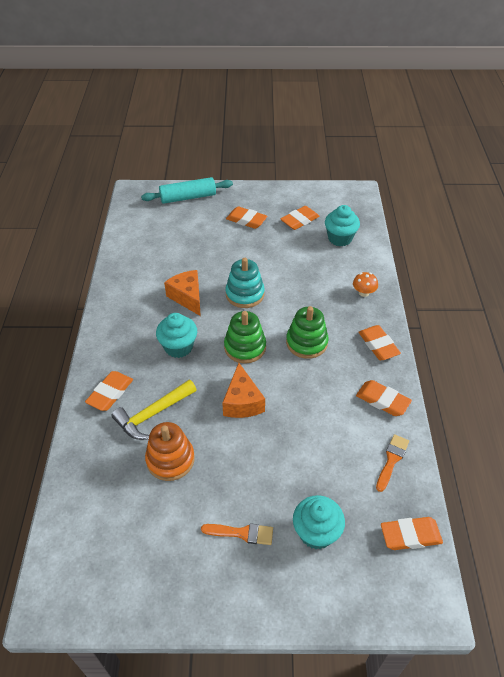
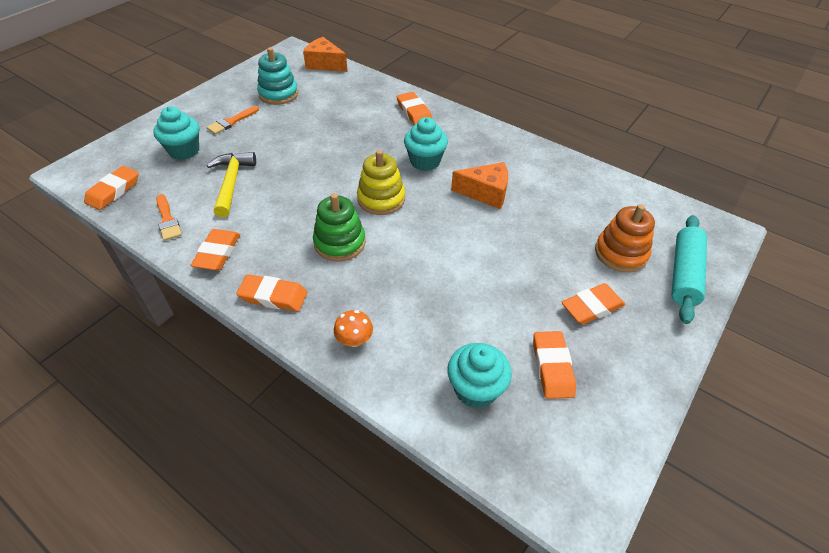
camera: 125 degrees right, 0 degrees up
(153, 414) = (370, 123): yellow hammer -> yellow hammer (231, 183)
(170, 459) = (322, 116): orange stacking toy -> orange stacking toy (620, 253)
(242, 402) = (326, 169): orange cheese -> orange cheese (325, 64)
(245, 294) = (452, 234): turquoise stacking toy -> turquoise stacking toy (278, 94)
(245, 347) = (381, 199): green stacking toy -> yellow stacking toy
(382, 400) = (217, 253): orange eraser -> orange eraser turned 60 degrees counterclockwise

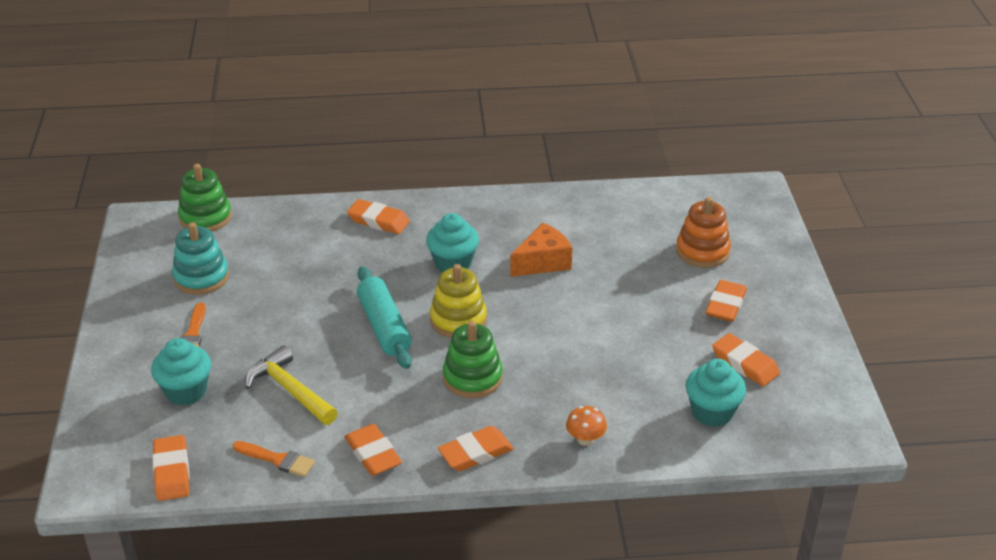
camera: 40 degrees left, 10 degrees down
(325, 64) = (205, 217): orange cheese -> green stacking toy
(684, 274) = (762, 241): turquoise rolling pin -> turquoise rolling pin (384, 326)

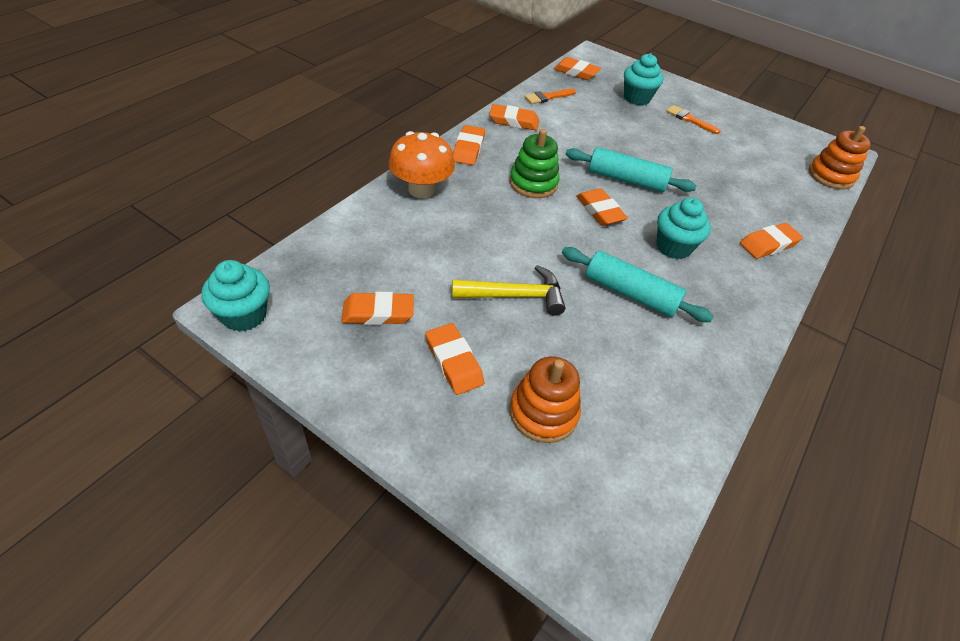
camera: 125 degrees right, 10 degrees up
(201, 277) = (751, 145): turquoise stacking toy -> none
(205, 217) = (830, 176): green stacking toy -> orange stacking toy
(290, 390) = (600, 124): yellow hammer -> yellow hammer (515, 296)
(458, 320) = (600, 211): yellow stacking toy -> orange eraser
(543, 262) = (630, 293): orange cheese -> turquoise rolling pin
(585, 439) = (421, 189): orange mushroom -> orange mushroom, size x1.94
(712, 412) = (362, 256): turquoise cupcake -> turquoise cupcake (244, 315)

